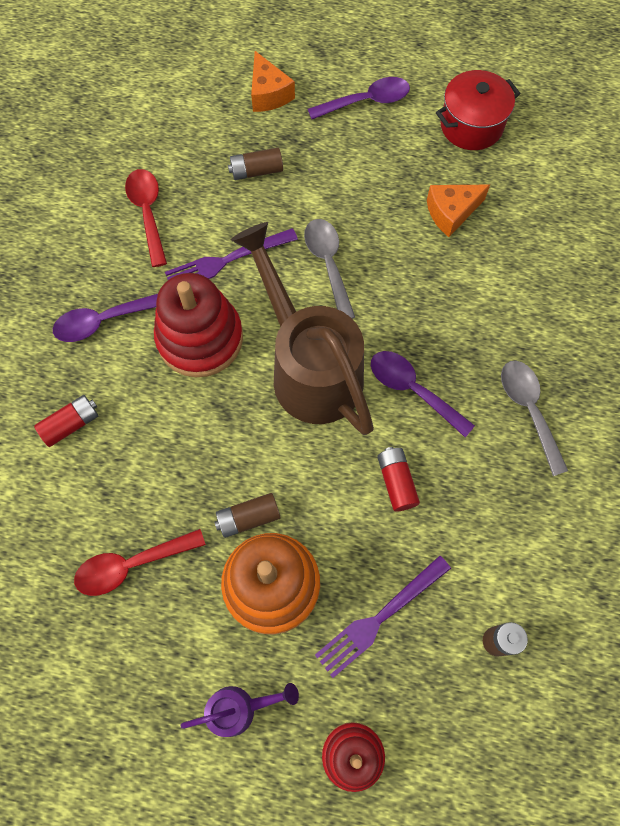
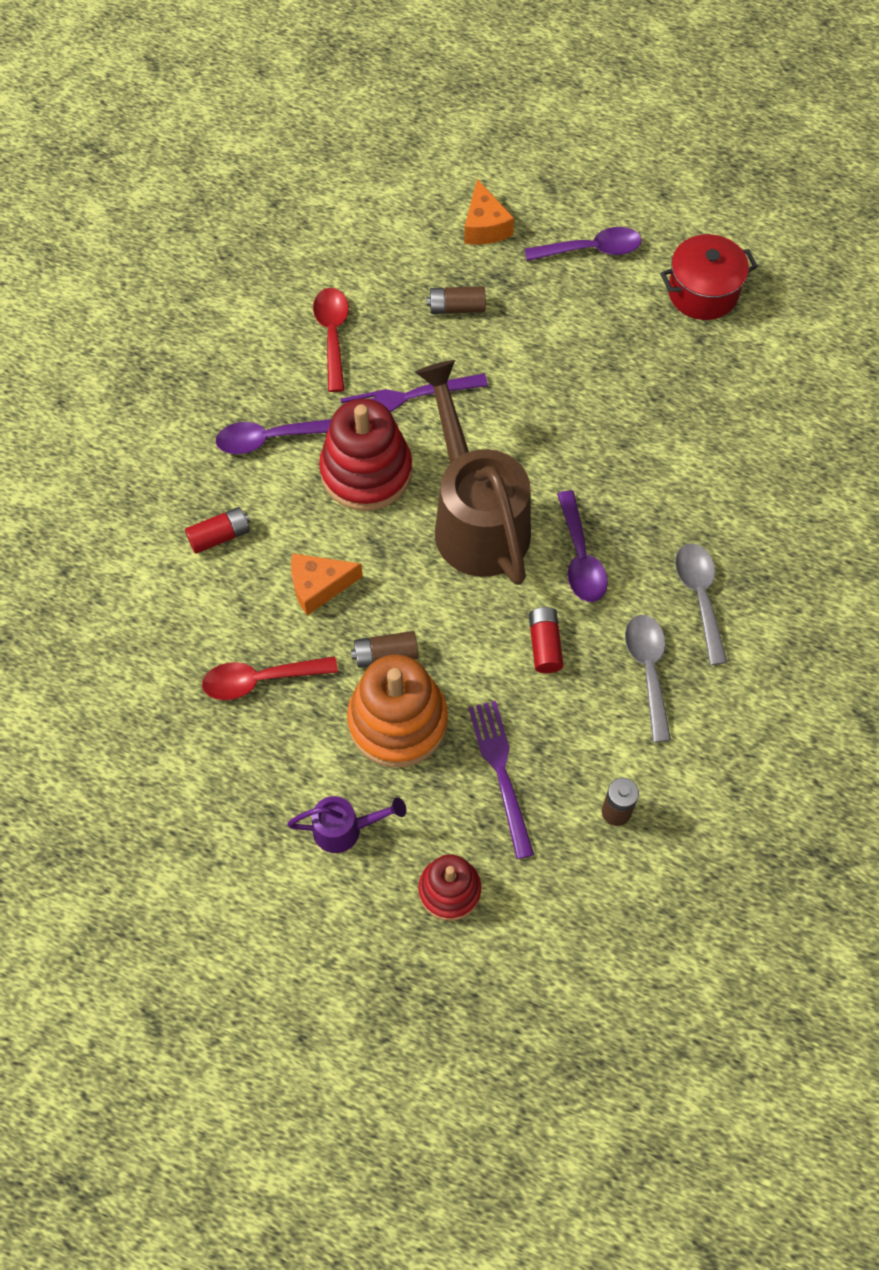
camera: 10 degrees right, 5 degrees down
(328, 264) = (516, 417): grey spoon -> grey spoon (648, 670)
(379, 619) = (500, 771): purple fork -> purple fork turned 105 degrees clockwise
(412, 390) = (580, 558): purple spoon -> purple spoon turned 150 degrees counterclockwise
(451, 213) = (660, 382): orange cheese -> orange cheese (319, 587)

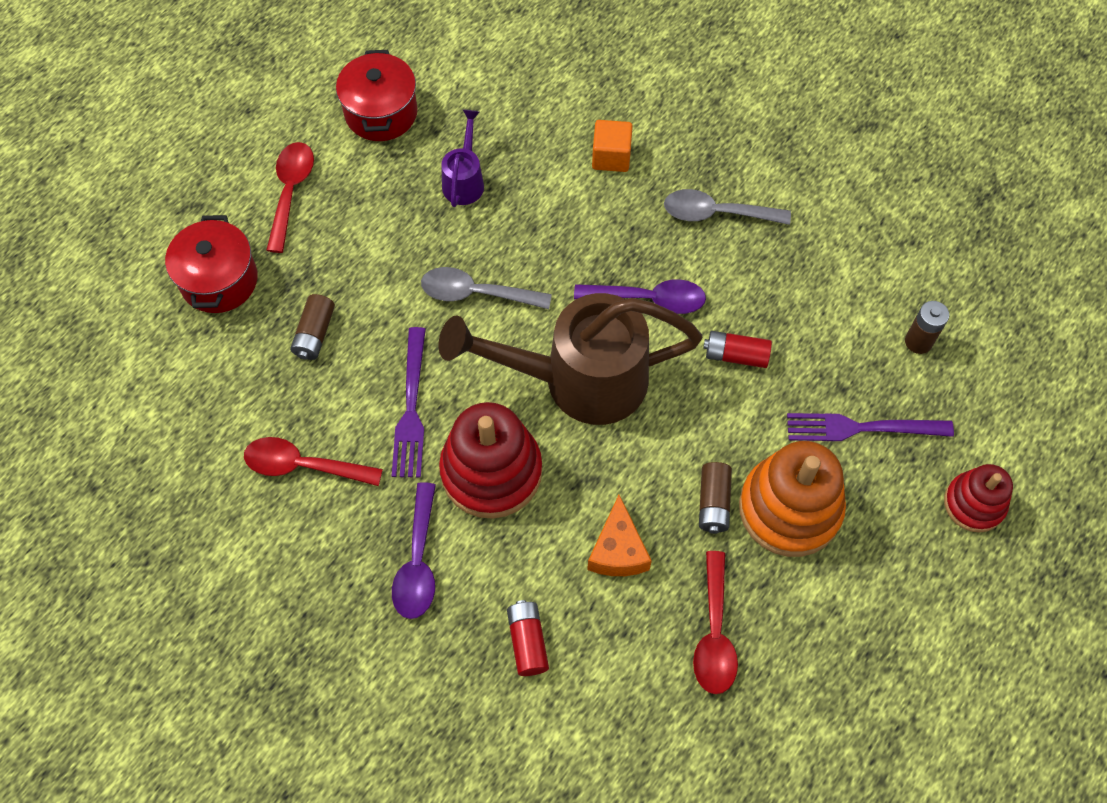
camera: 75 degrees left, 0 degrees up
(345, 829) = (897, 585): purple watering can -> purple watering can (464, 180)
(485, 226) = (219, 280): orange cheese -> red pot
(591, 250) = (290, 192): purple spoon -> red spoon
(648, 670) = (782, 276): grey spoon -> grey spoon (476, 293)
(730, 491) = (611, 157): none -> orange cube

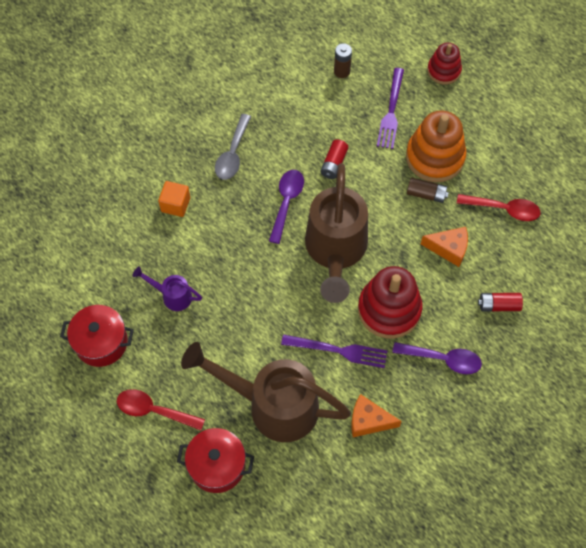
camera: 80 degrees left, 0 degrees up
(303, 466) = (368, 421): red spoon -> orange cheese
(314, 334) = (272, 405): brown battery -> brown watering can
(476, 293) = (262, 300): grey spoon -> none

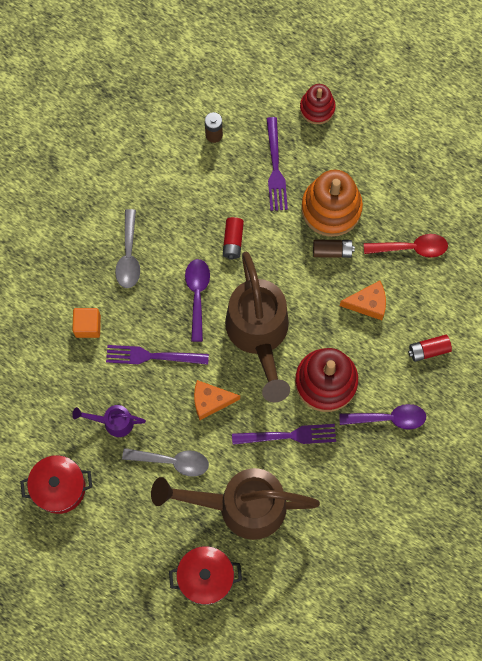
camera: 15 degrees left, 10 degrees up
(154, 410) = (131, 541): red spoon -> none
(217, 346) = (172, 461): none -> grey spoon
(227, 246) = (152, 356): none -> purple fork
(368, 421) = (334, 497): orange cheese -> orange cheese (210, 401)

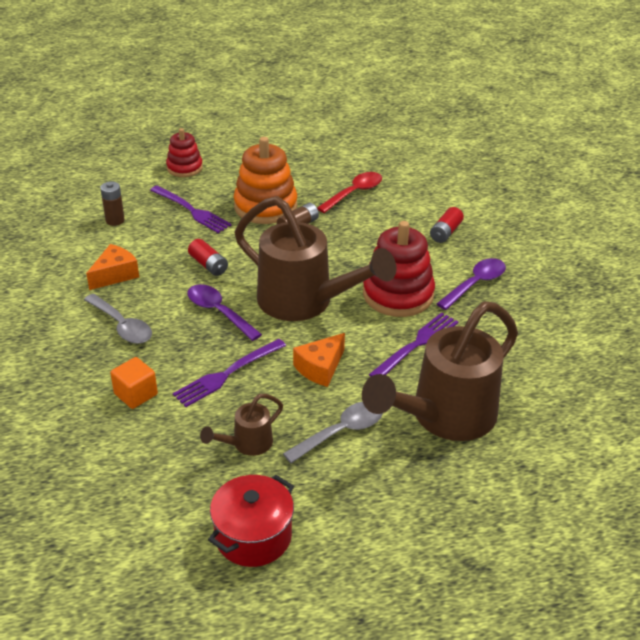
camera: 45 degrees left, 35 degrees down
(113, 422) = (247, 444): purple watering can -> brown watering can
(206, 577) = (489, 493): red pot -> none
(368, 303) = (365, 236): orange cheese -> orange cheese (115, 275)

